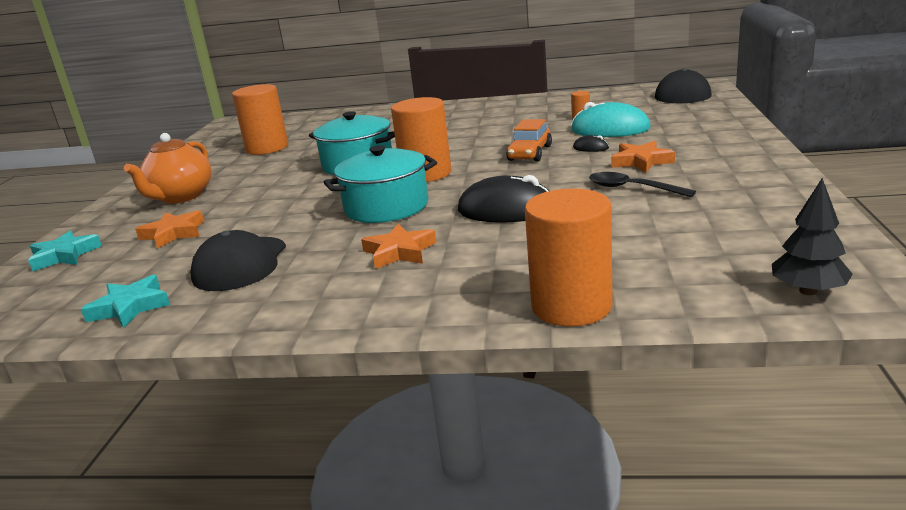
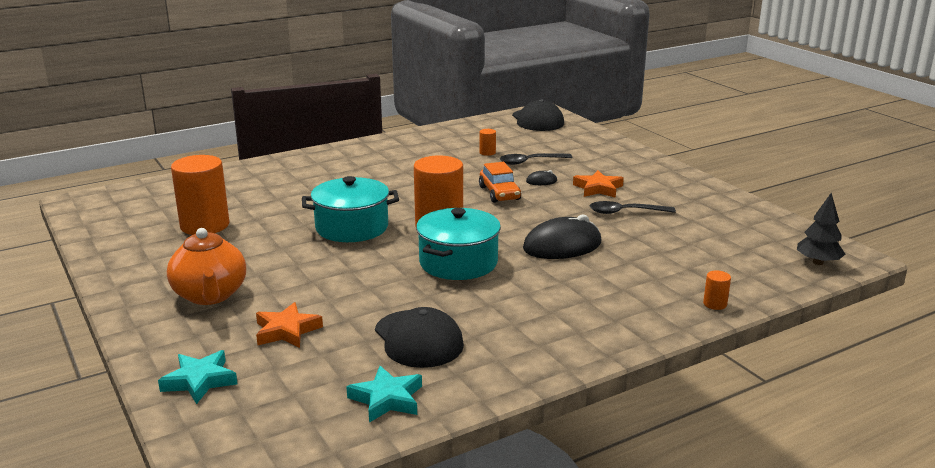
camera: 40 degrees left, 0 degrees up
(399, 252) = (538, 296): orange star -> none
(571, 306) = (715, 304): orange cylinder -> orange cylinder, size x0.41
(610, 129) = (530, 162): turquoise mouse -> black spoon

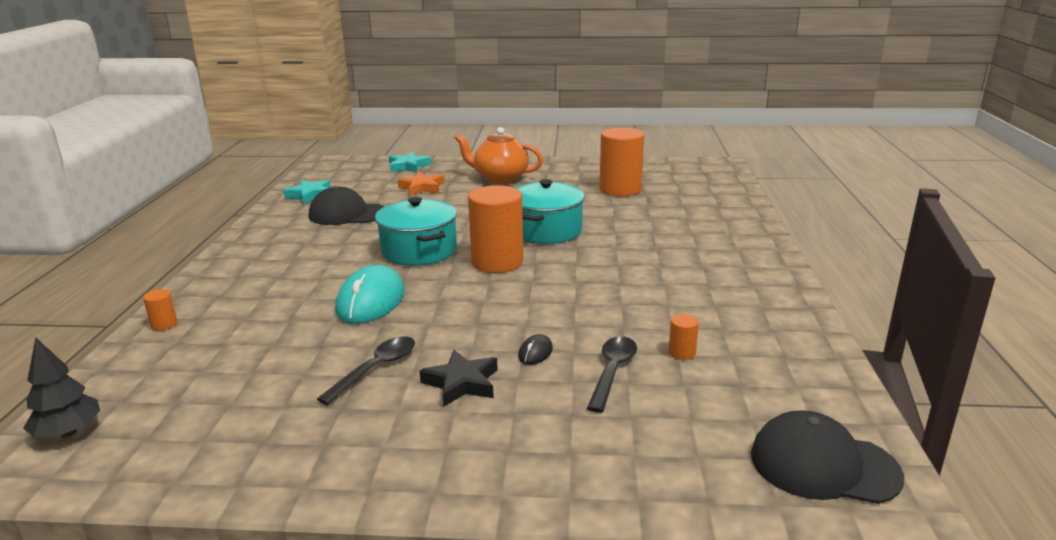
camera: 125 degrees right, 0 degrees up
(499, 193) = (533, 314): orange car -> none
(562, 246) = (370, 301): black mouse -> turquoise mouse
(598, 188) = (461, 383): orange star -> black star

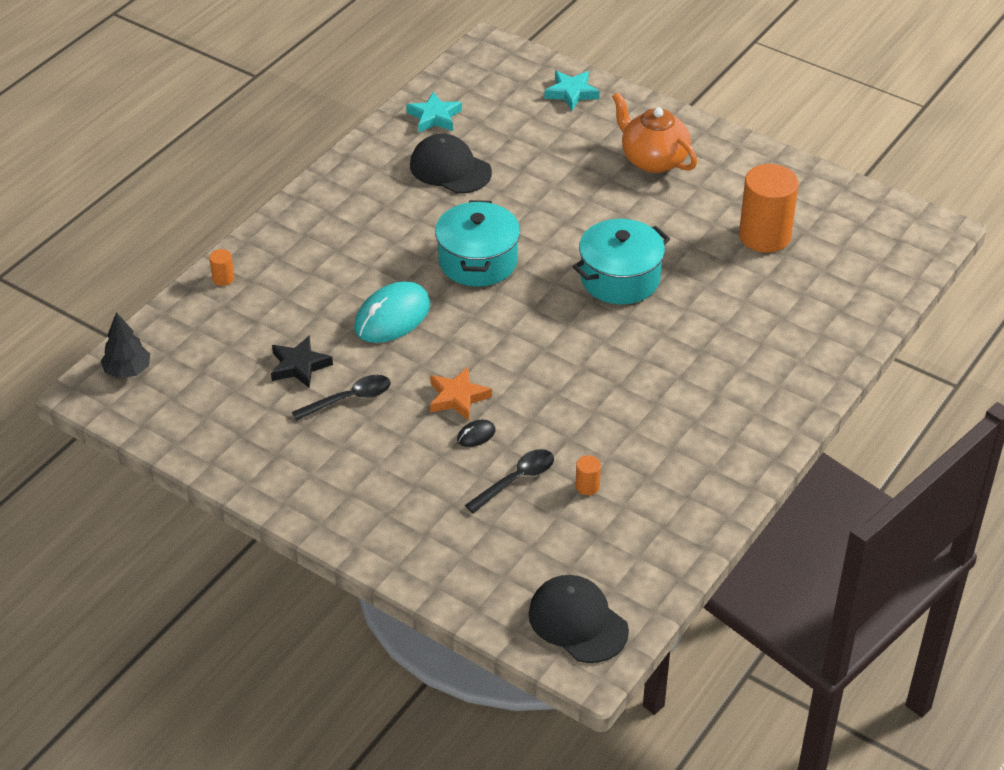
camera: 30 degrees right, 20 degrees up
(422, 188) = (556, 146): orange star -> orange star (457, 397)
(461, 383) = (399, 441): black star -> black star (299, 366)
(497, 262) = (535, 308): orange cylinder -> none

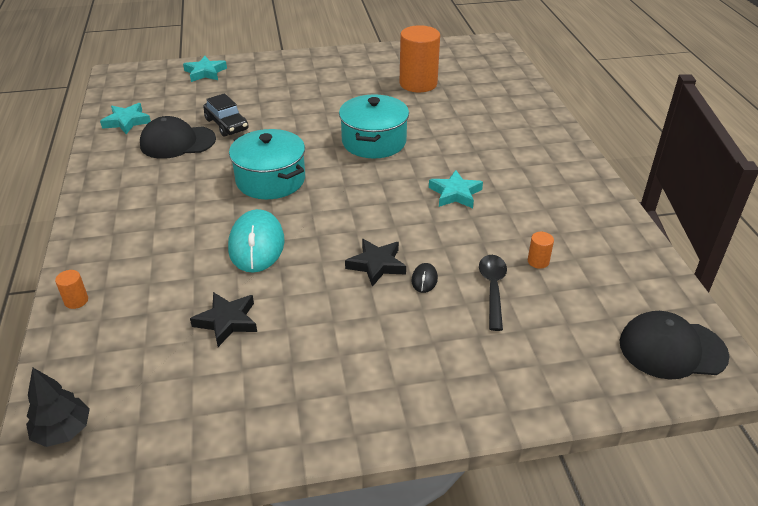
camera: 45 degrees left, 5 degrees down
(349, 399) = (300, 318): black spoon -> none
(457, 397) = (376, 265): orange star -> black star
(514, 174) = (227, 124): none -> black car
(614, 380) = (455, 193): none -> turquoise star
(653, 160) = (302, 80): orange teapot -> none

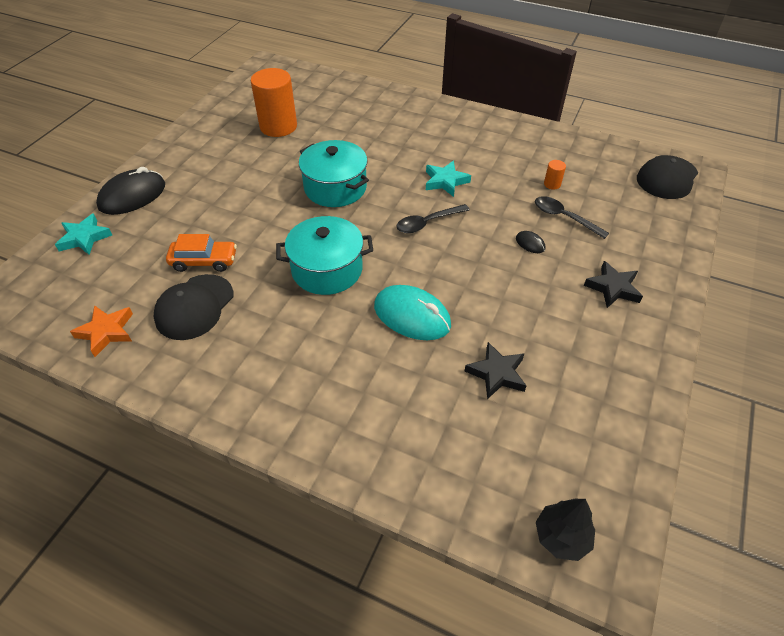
camera: 55 degrees left, 10 degrees up
(76, 301) = (388, 474): orange cylinder -> none
(127, 121) = (106, 332): turquoise star -> orange star
(227, 124) = (204, 261): black car -> orange car
(264, 68) = (132, 196): none -> black mouse
(376, 265) = (494, 259): black star -> black star (613, 288)
(384, 206) = (427, 223): none -> black spoon

